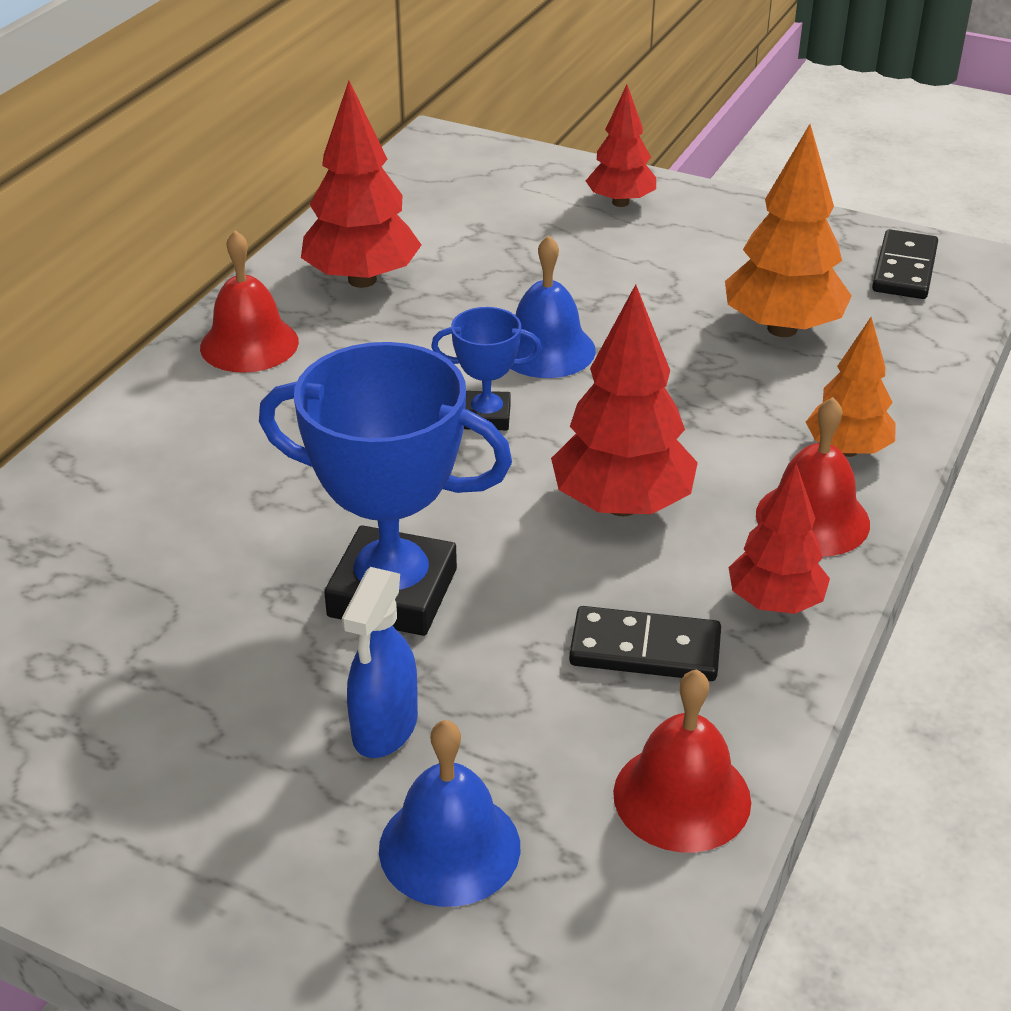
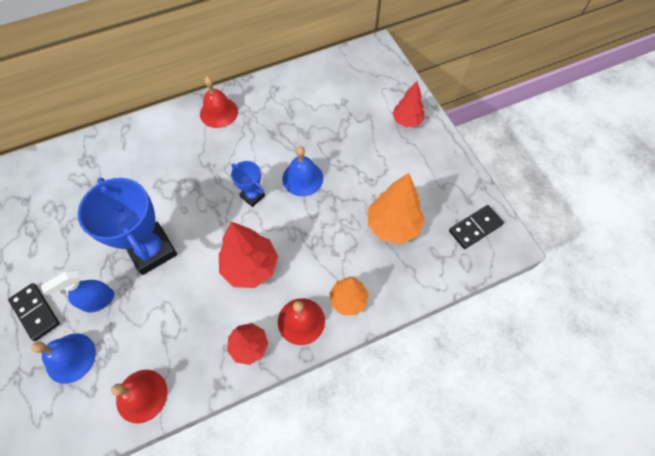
camera: 40 degrees right, 25 degrees up
(362, 280) = (280, 104): red tree -> none
(645, 650) = (192, 331): black domino -> black domino (35, 312)

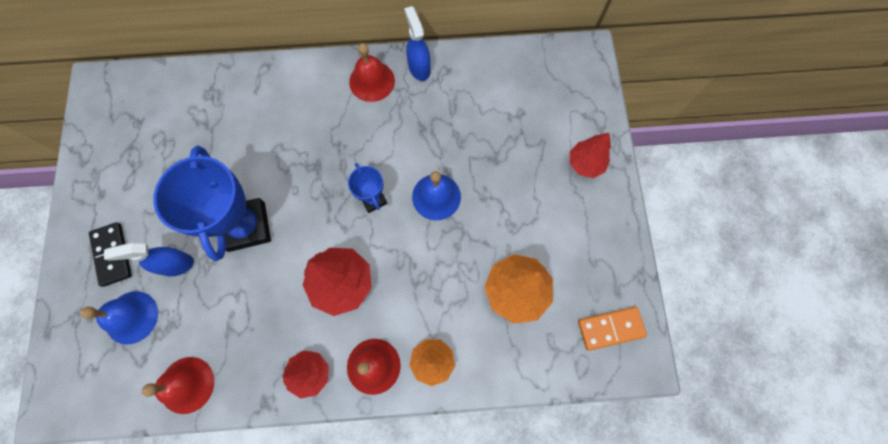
camera: 20 degrees right, 10 degrees up
(253, 93) = (419, 68): none -> blue spray bottle
(475, 228) = (610, 328): black domino -> orange domino

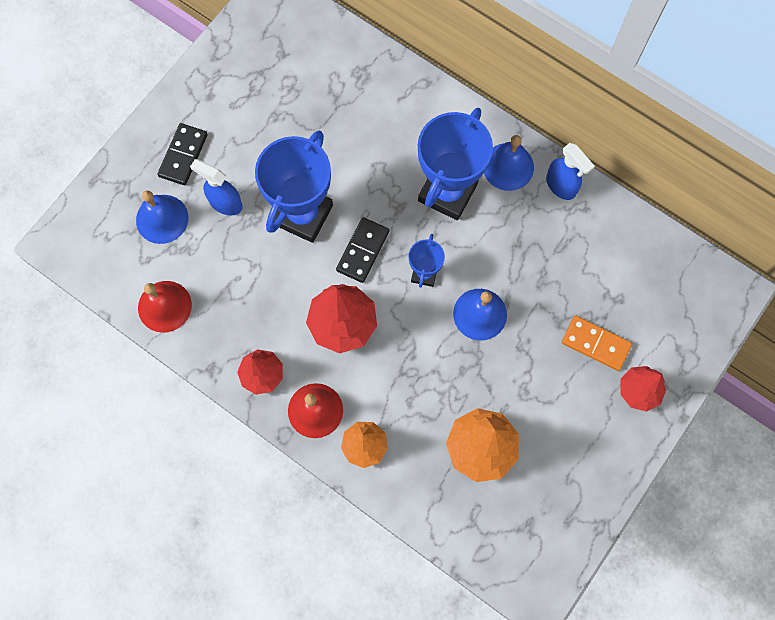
camera: 40 degrees right, 0 degrees up
(314, 218) = (363, 251): none -> black domino
(343, 130) = (447, 192): none -> blue trophy
(372, 81) = (508, 166): red bell -> blue bell
(419, 68) = (561, 186): blue spray bottle -> blue spray bottle turned 120 degrees clockwise
(610, 328) = (535, 544): orange domino -> orange domino (595, 344)

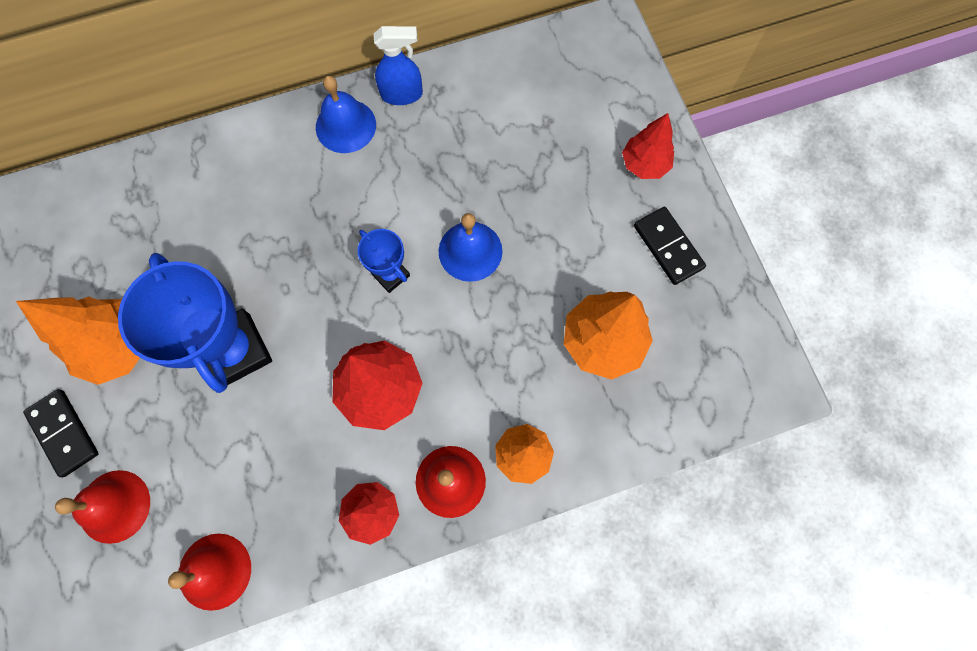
camera: 55 degrees left, 0 degrees up
(162, 219) = (114, 506): blue bell -> red bell
(225, 203) = (155, 423): blue spray bottle -> none
(256, 144) = (119, 346): none -> orange tree
(363, 251) = (321, 317): black domino -> black domino (668, 247)
(447, 192) = (326, 196): blue trophy -> none
(595, 344) = (574, 170): orange domino -> none

